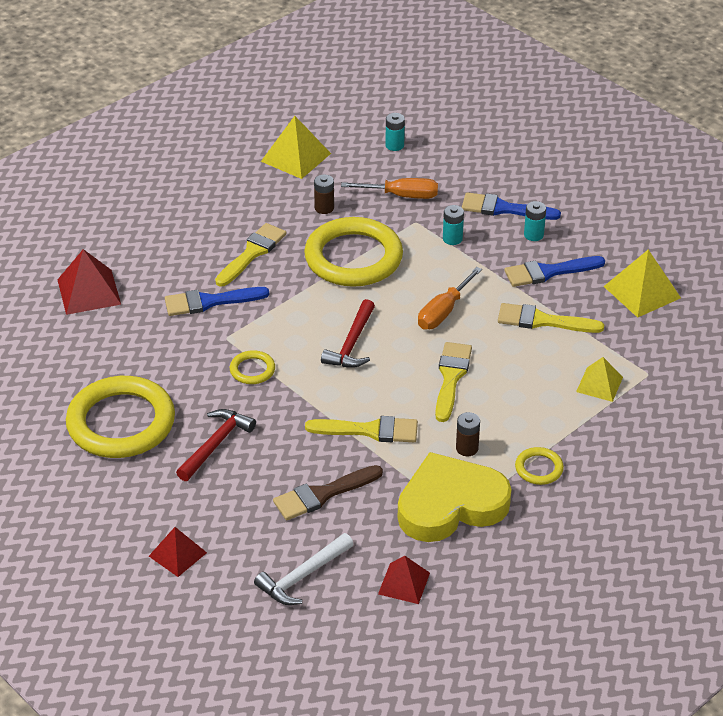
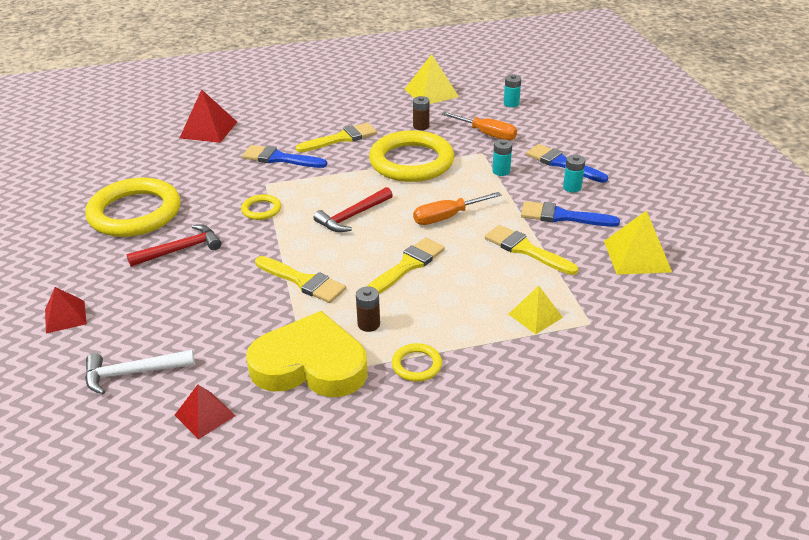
camera: 30 degrees right, 5 degrees down
(322, 494) = (217, 315): brown brush -> none

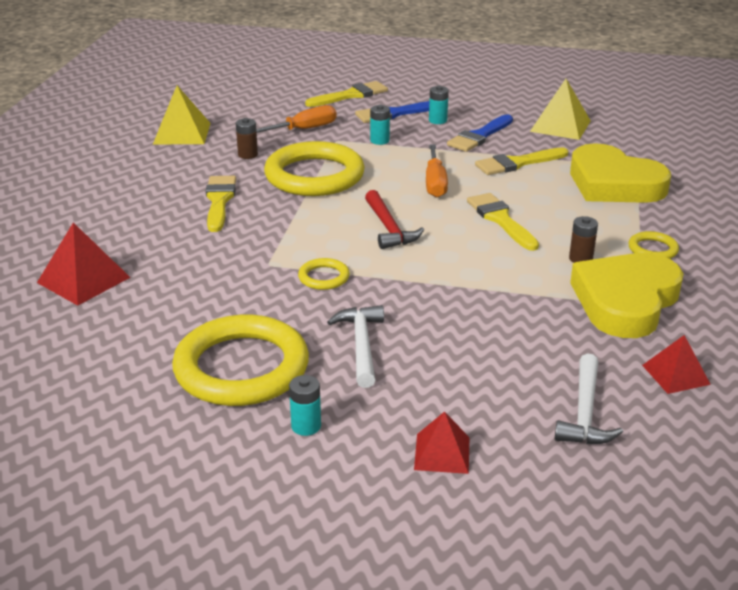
camera: 65 degrees left, 5 degrees down
(180, 250) = (361, 345): red hammer -> white hammer
(279, 158) = (220, 245): blue brush -> none
(303, 281) = (486, 278): yellow brush -> yellow brush (351, 95)
(511, 103) = (258, 104): turquoise battery -> turquoise battery (306, 426)
(535, 315) = (613, 184): yellow pyramid -> yellow heart

